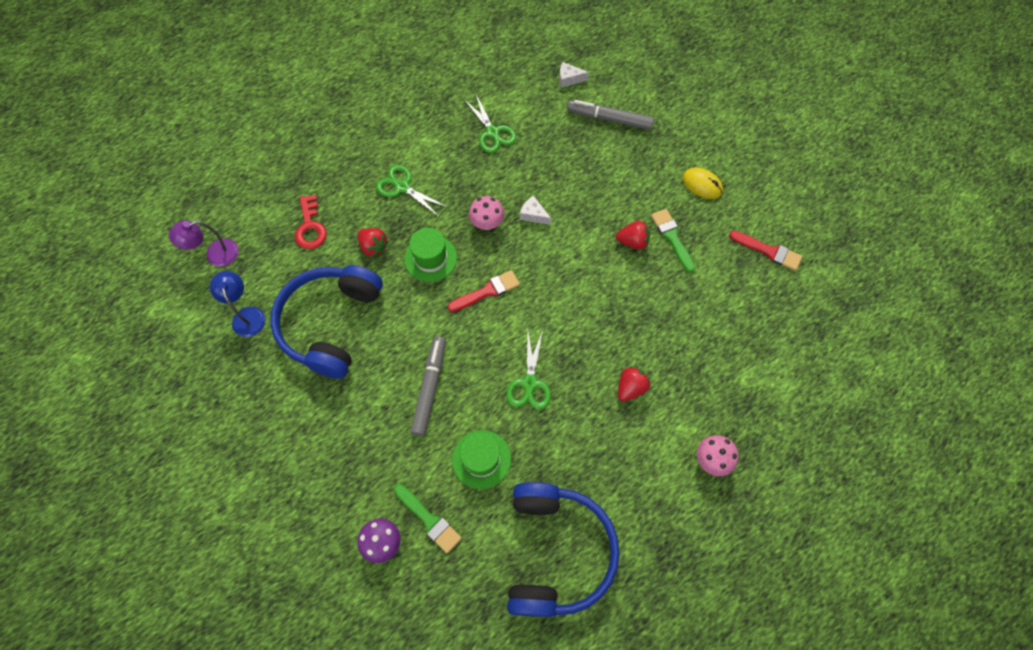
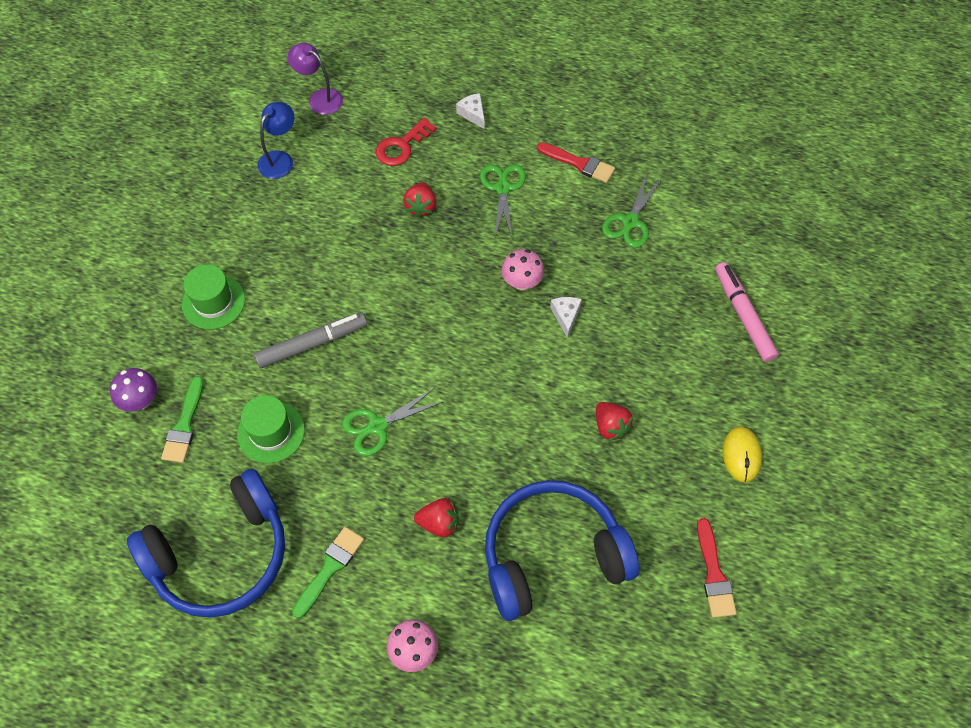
camera: 55 degrees right, 5 degrees down
(330, 324) = (318, 225): blue headphones -> blue headphones (552, 555)
(430, 258) = (445, 259): green hat -> green hat (213, 302)
(487, 291) = (448, 329): red brush -> red brush (579, 163)
(569, 79) = (759, 248): white cheese -> white cheese (473, 114)
(609, 119) = (743, 316): grey marker -> pink marker
(672, 237) = (648, 462): green brush -> green brush (330, 568)

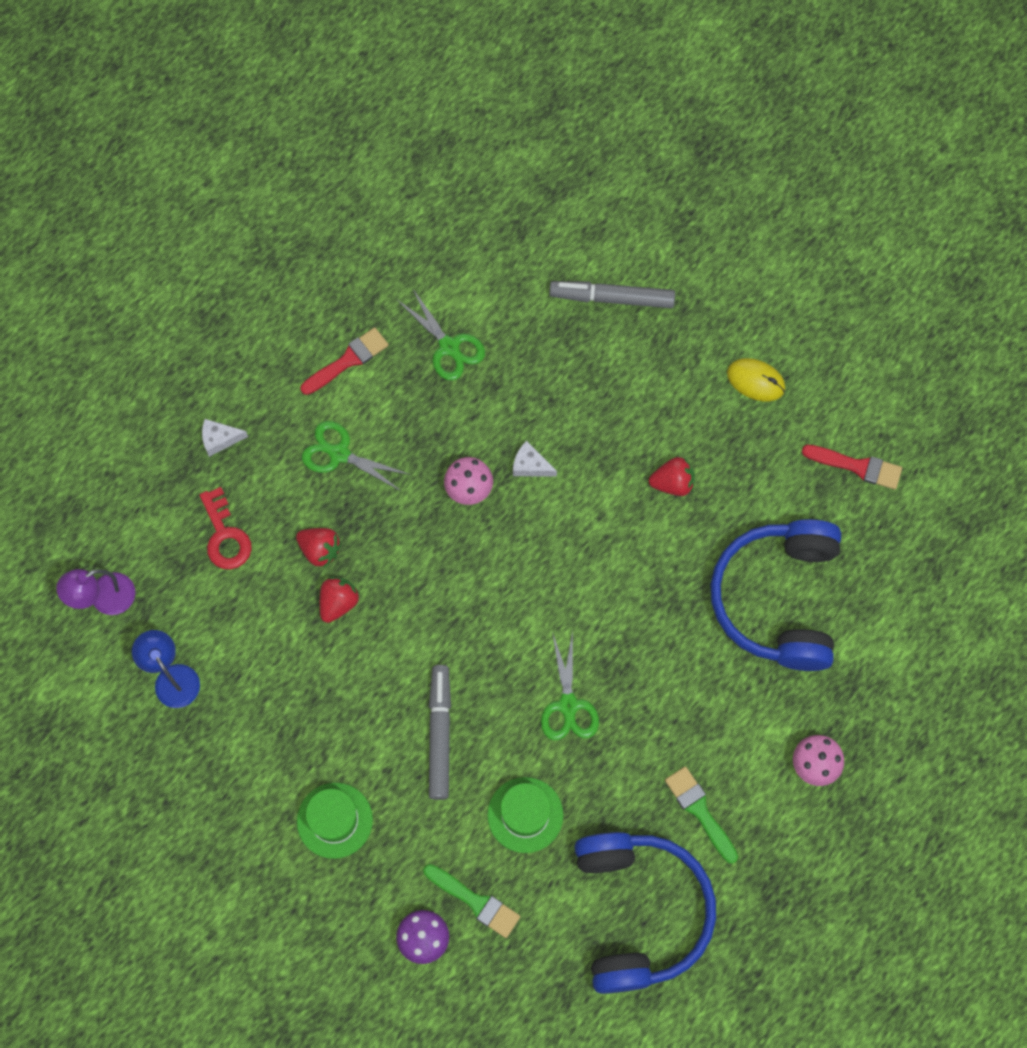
camera: 65 degrees left, 10 degrees up
(439, 523) = (699, 689): red strawberry -> red strawberry (338, 603)
(743, 316) = (612, 298): pink marker -> grey marker

